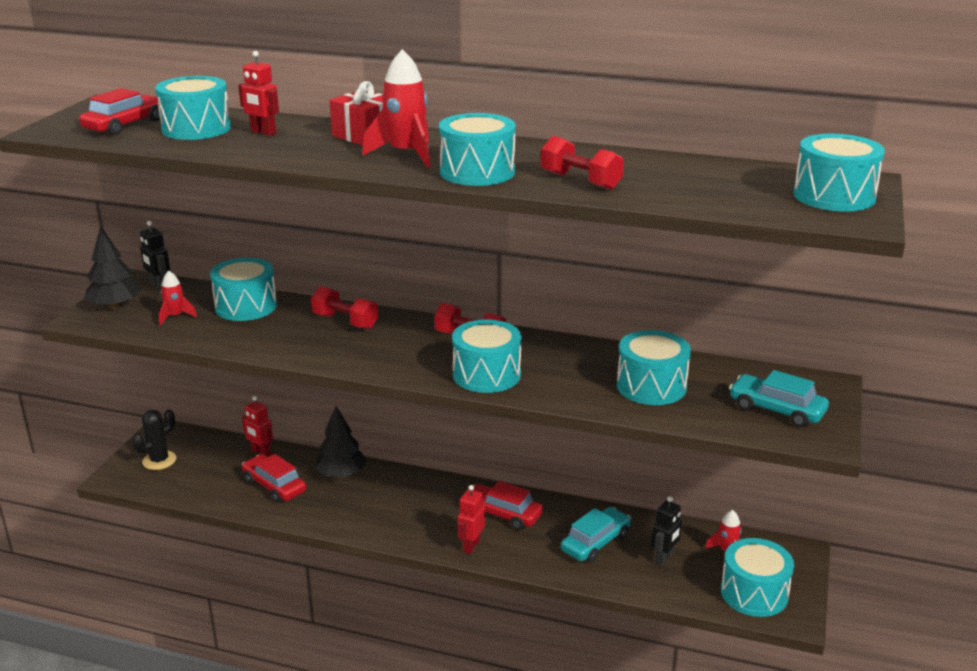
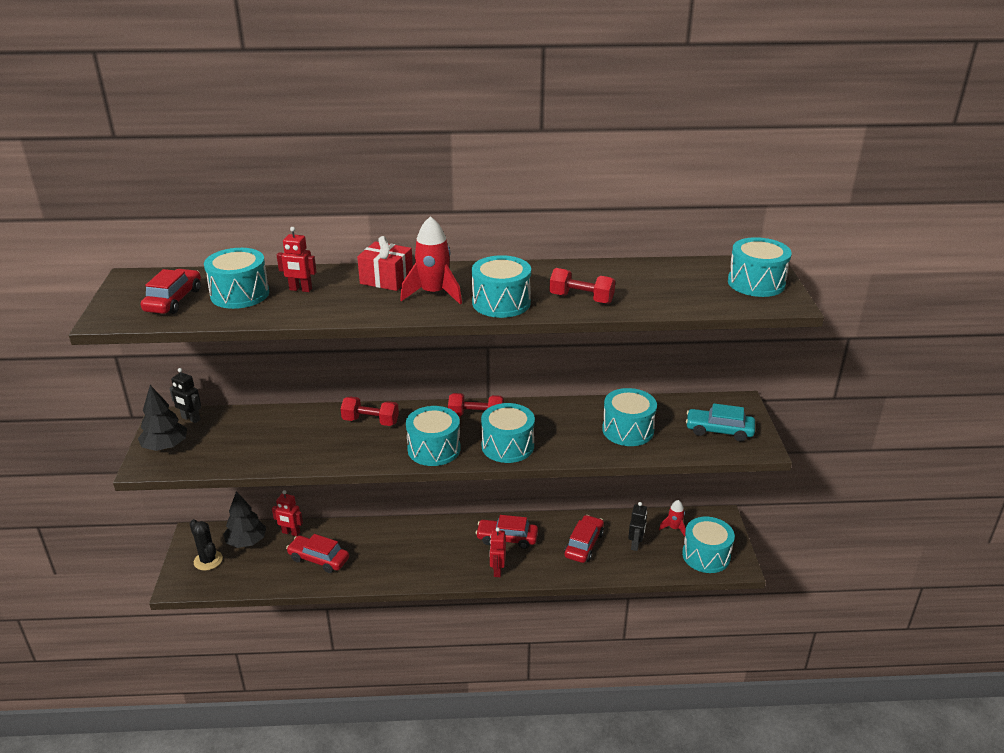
camera: 20 degrees left, 5 degrees up
(159, 460) = (208, 560): black cactus -> black cactus turned 60 degrees counterclockwise
(175, 316) = (226, 446): red rocket -> none
(246, 306) = (280, 424): turquoise drum -> turquoise drum (434, 449)
(341, 474) = (367, 536): black tree -> black tree (246, 541)
(595, 543) = (584, 545): turquoise car -> red car

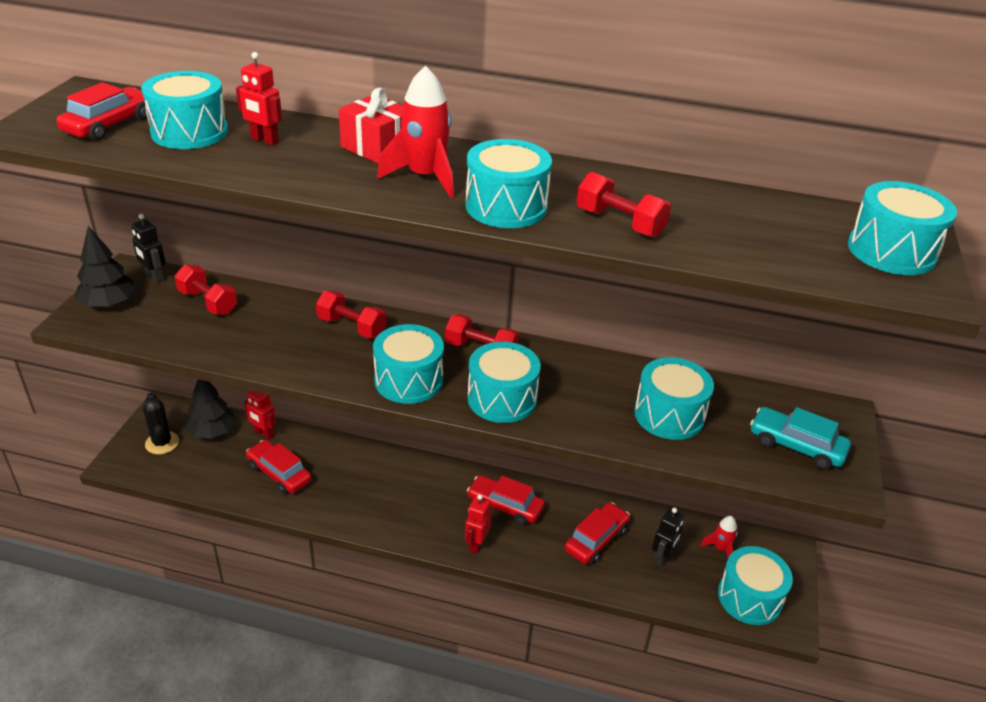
camera: 15 degrees right, 5 degrees up
(246, 428) = (208, 302): none -> red dumbbell

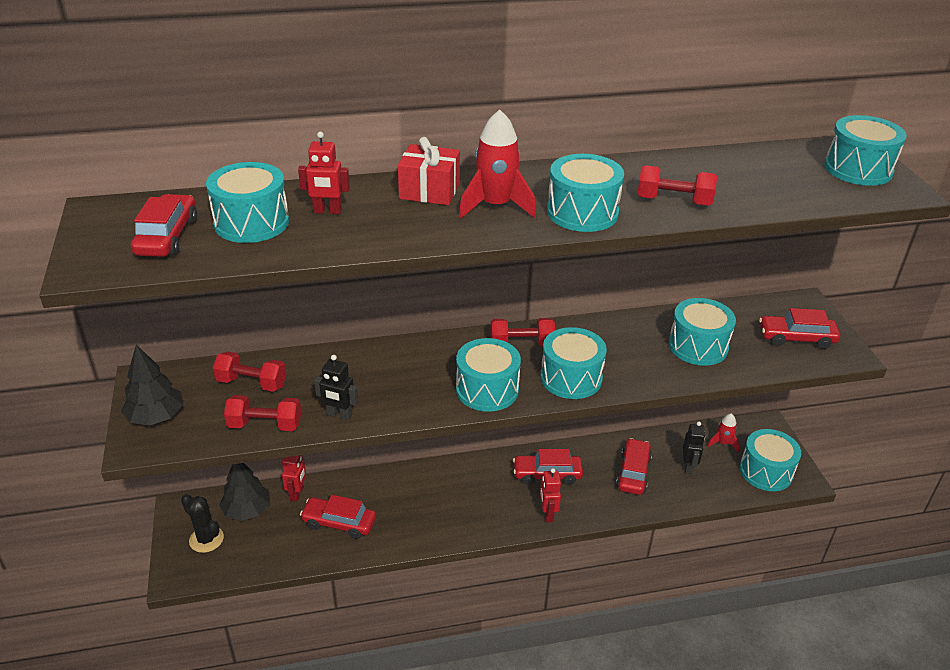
camera: 25 degrees left, 0 degrees up
(154, 277) = (177, 377): black robot -> black robot (339, 415)
(263, 433) = (297, 493): red robot -> red robot turned 90 degrees counterclockwise
(351, 327) = (400, 361): red dumbbell -> red dumbbell (265, 425)
(796, 446) = (796, 338): turquoise car -> red car

